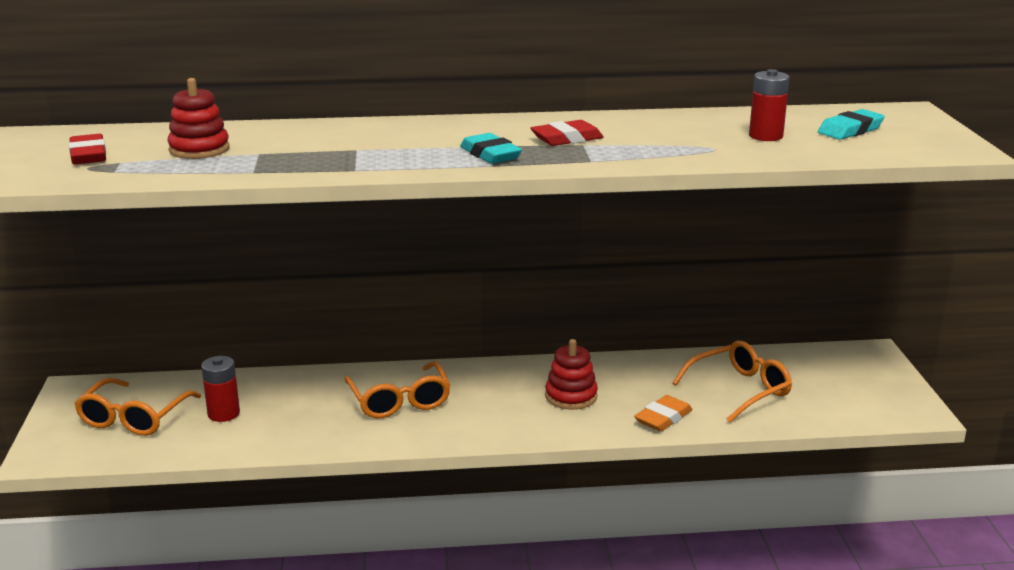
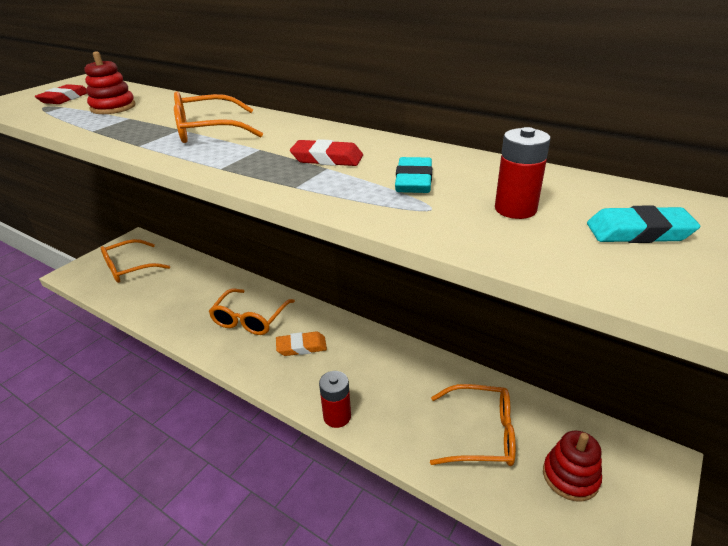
camera: 40 degrees right, 10 degrees up
(223, 414) = (164, 284): red battery -> red battery (337, 416)
(392, 144) = (208, 131): none -> orange glasses
(490, 154) = (242, 157): turquoise eraser -> turquoise eraser (413, 181)
(571, 396) = (349, 370): red stacking toy -> red stacking toy (570, 476)
(663, 418) = (387, 428): orange eraser -> orange eraser (301, 347)

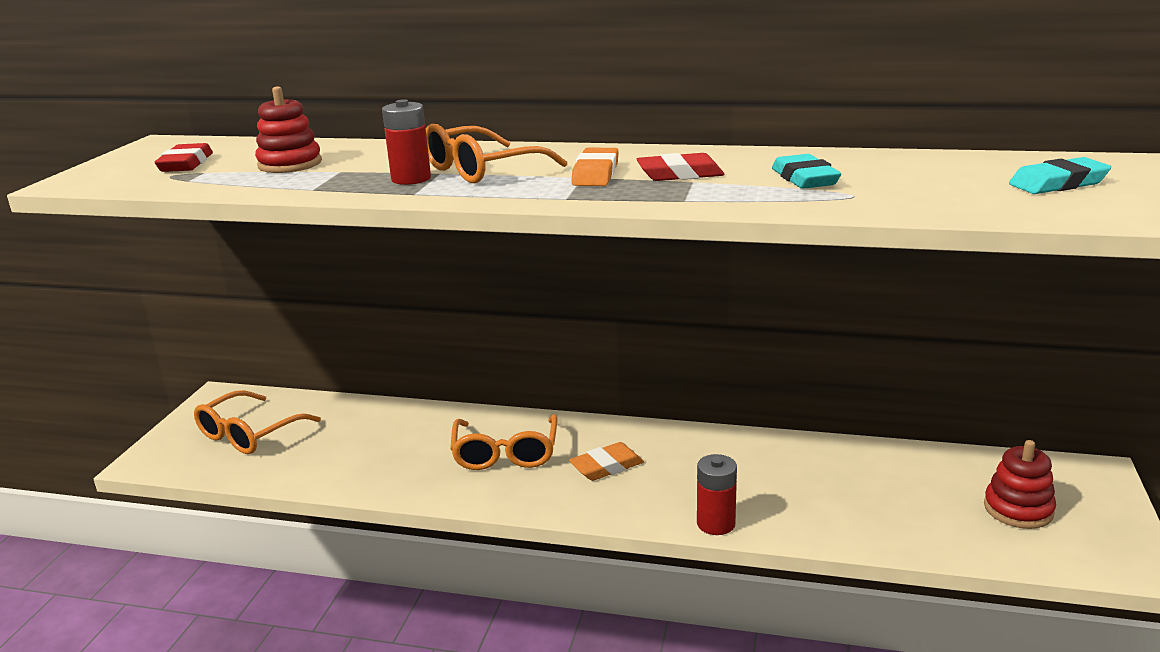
camera: 20 degrees left, 10 degrees down
(272, 147) = (596, 174): none -> orange eraser
(481, 434) = (898, 497): orange glasses -> none
(515, 209) = (933, 184): red battery -> red battery (411, 179)

